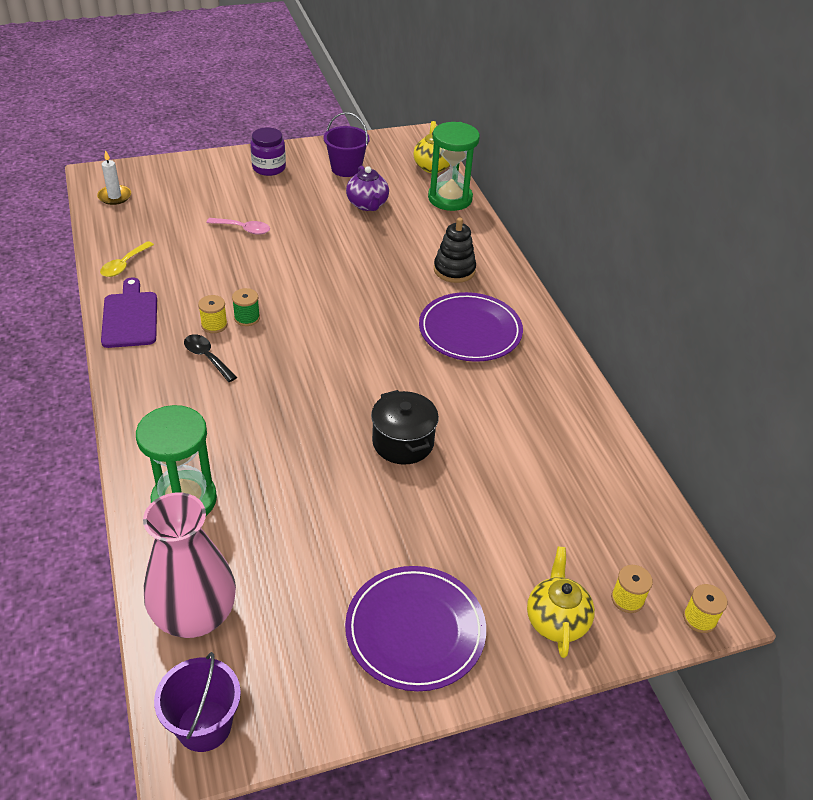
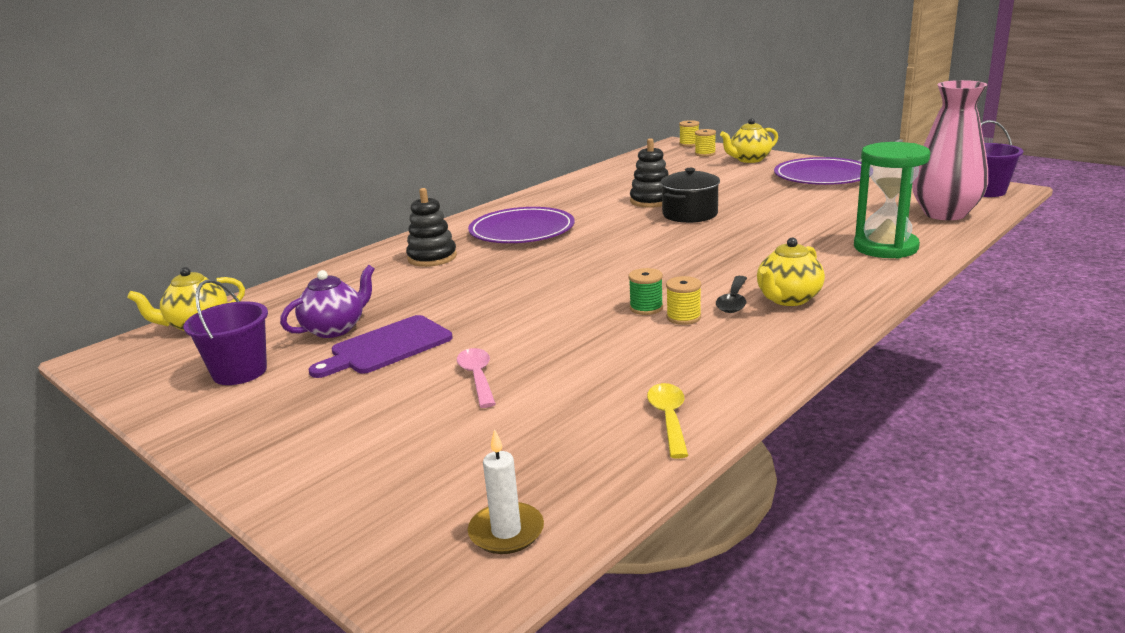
camera: 115 degrees left, 20 degrees down
(124, 265) = (669, 419): yellow spoon -> yellow spoon turned 90 degrees counterclockwise
(130, 317) = (752, 363): purple cutting board -> purple cutting board (387, 347)
(177, 382) = (788, 299): none -> yellow teapot
(269, 168) = (277, 429): purple jar -> none
(450, 198) = (280, 295): green hourglass -> none
(472, 441) = (651, 201): none -> black stacking toy

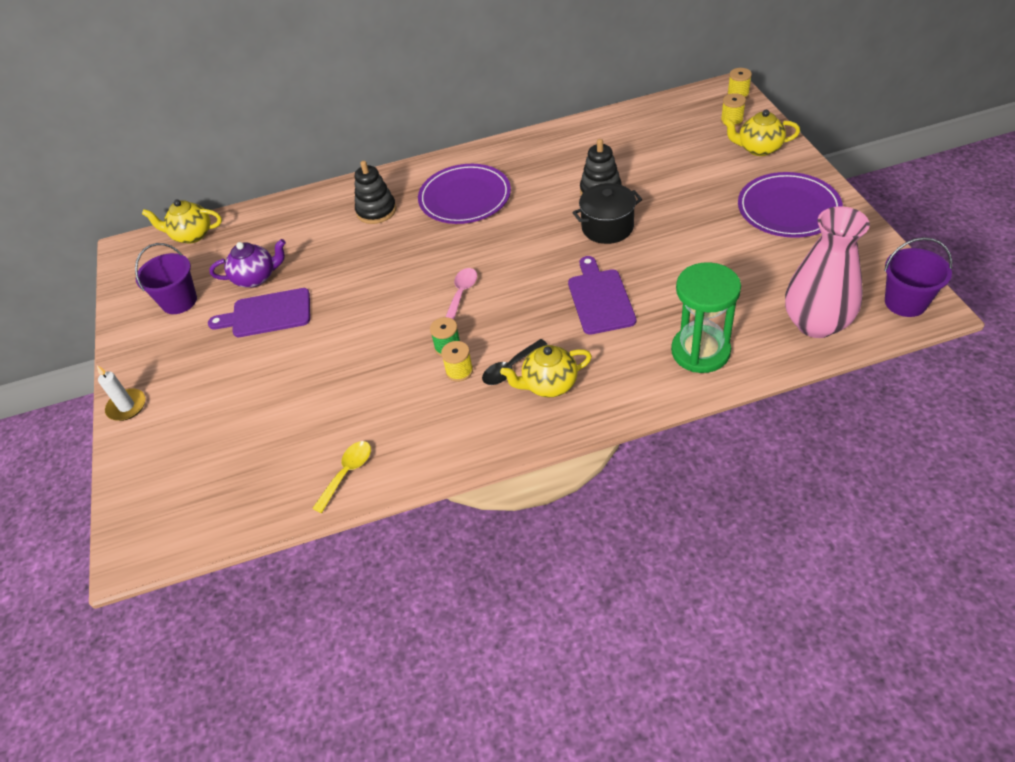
camera: 35 degrees right, 25 degrees up
(477, 377) = (287, 374): pink spoon -> pink spoon (461, 294)
(506, 532) = (192, 518): white candle -> white candle (127, 406)
(749, 246) = (600, 298): none -> purple cutting board

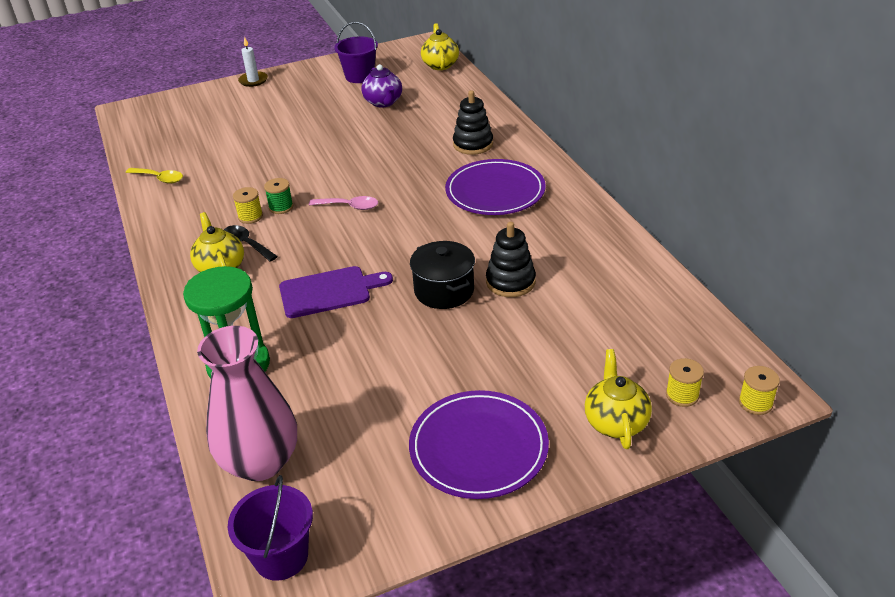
camera: 80 degrees right, 10 degrees down
(267, 314) = (339, 115): purple cutting board -> none

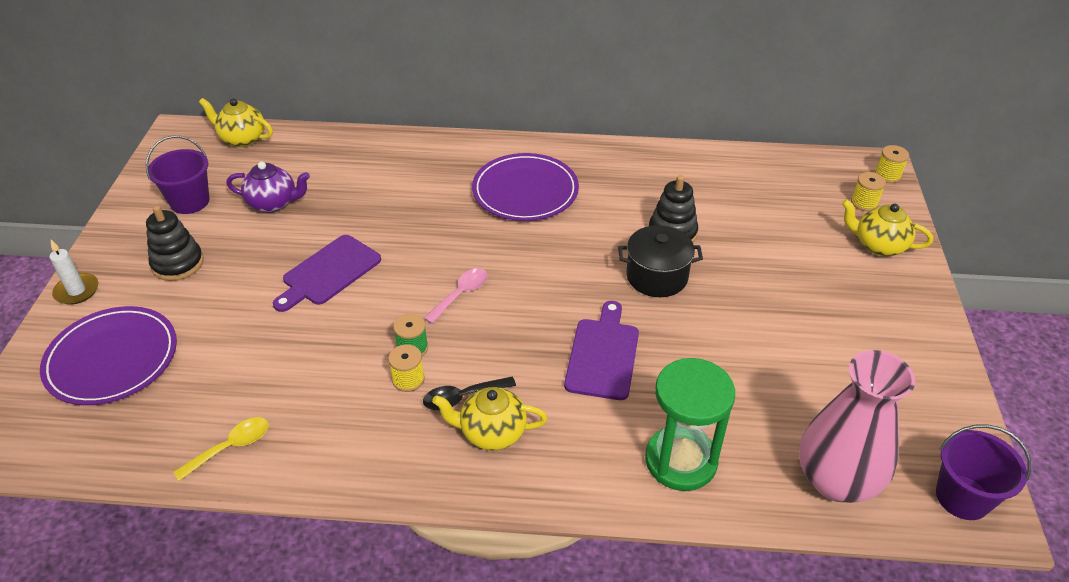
camera: 65 degrees left, 5 degrees up
(331, 148) = (328, 272): none -> purple cutting board
(473, 144) = (429, 175): black stacking toy -> black stacking toy (178, 263)
(478, 447) = (876, 328): purple plate -> purple plate (112, 359)

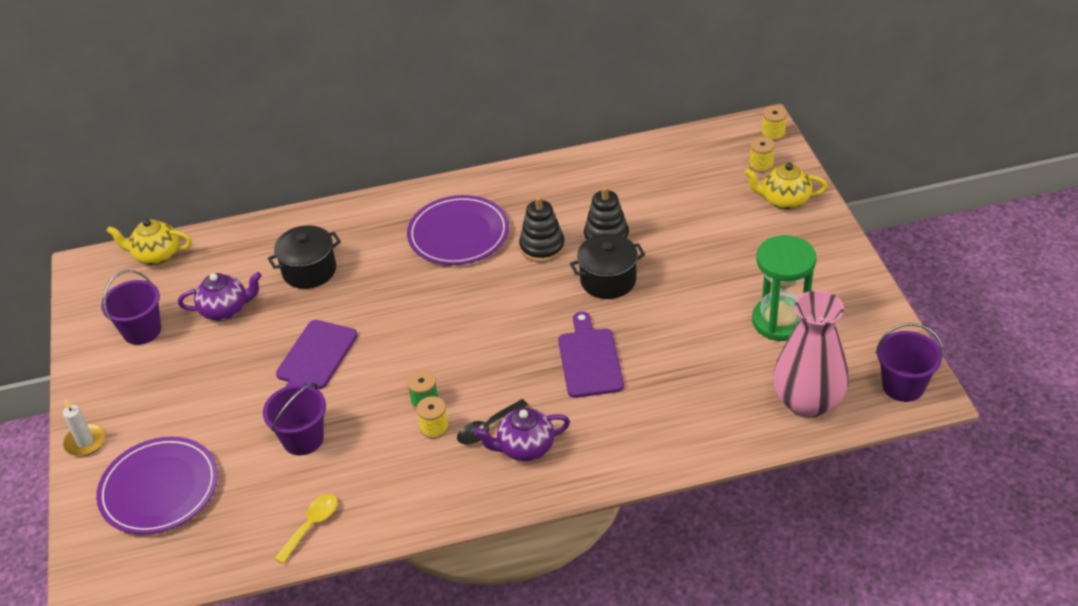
camera: 15 degrees left, 0 degrees up
(178, 263) = (167, 390): black stacking toy -> black stacking toy (542, 247)
(273, 350) = (303, 439): none -> purple bucket
(368, 188) = (309, 270): none -> black pot
(461, 294) = (445, 344): pink spoon -> none
(491, 433) = (525, 448): yellow teapot -> purple teapot
(681, 461) = (685, 423): green hourglass -> green hourglass (780, 321)

